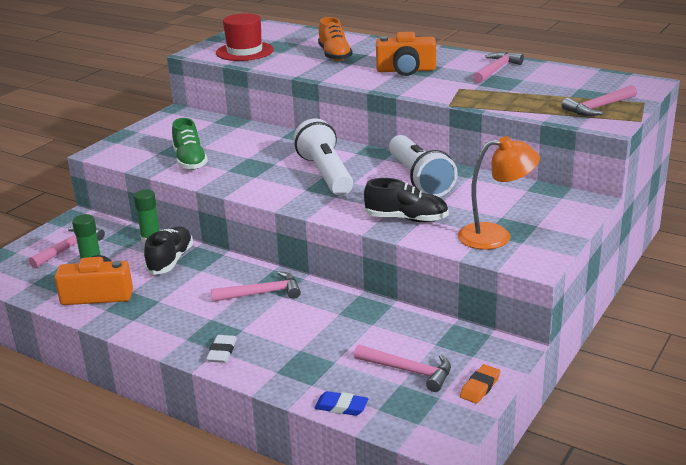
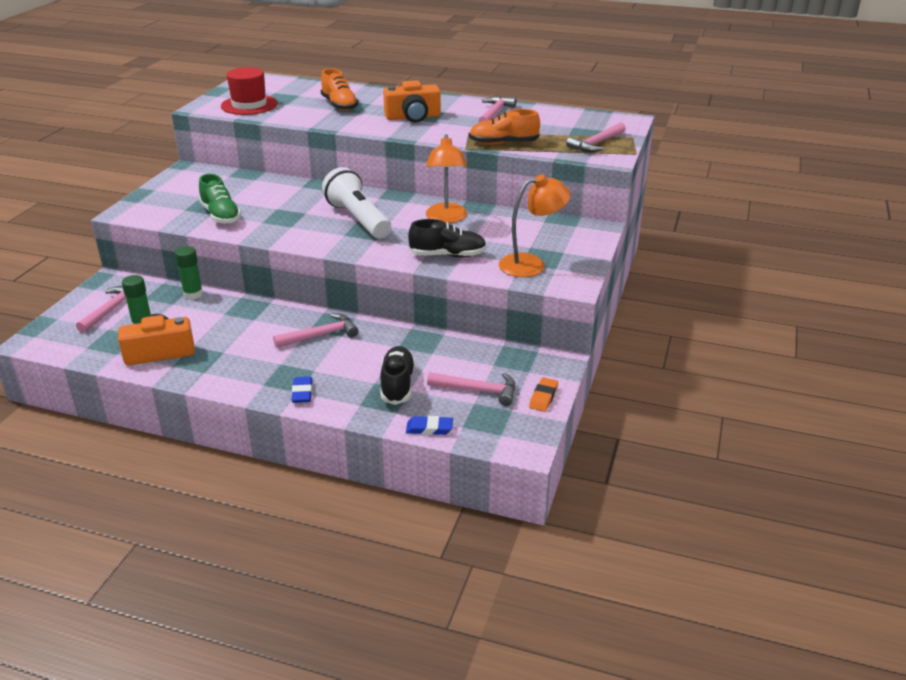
camera: 15 degrees left, 5 degrees up
(170, 261) = (220, 313): black shoe -> black shoe (397, 385)
(222, 352) = (302, 392): white eraser -> blue eraser
(419, 179) = (446, 218): white flashlight -> orange lamp
(492, 102) = (503, 143): none -> orange shoe

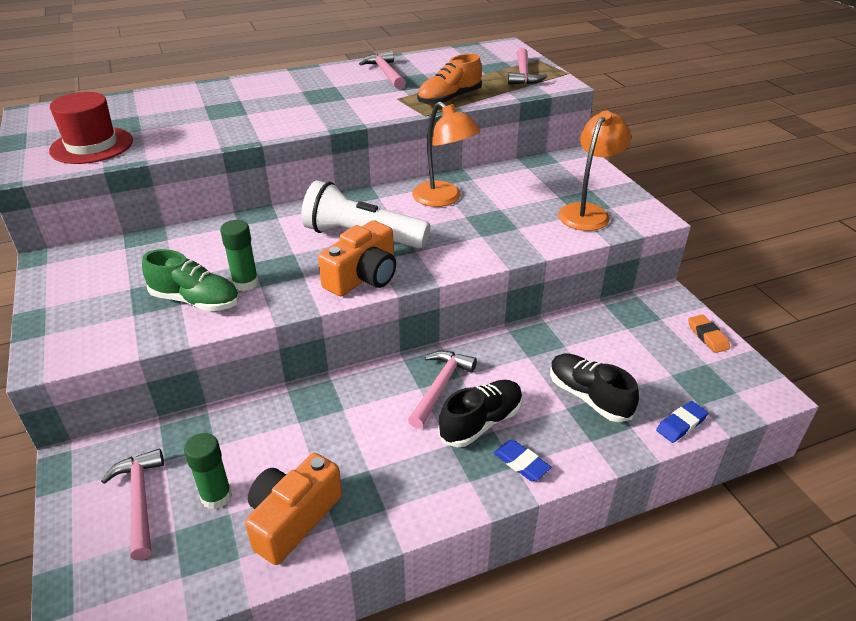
camera: 40 degrees left, 5 degrees up
(193, 294) = (224, 419): green glue stick -> green glue stick (245, 283)
(339, 105) = (209, 112): orange shoe -> none
(413, 117) = (314, 100): orange camera -> orange camera (363, 277)
(447, 255) = (508, 236): black shoe -> black shoe (481, 423)
(478, 390) = (656, 360): pink hammer -> none

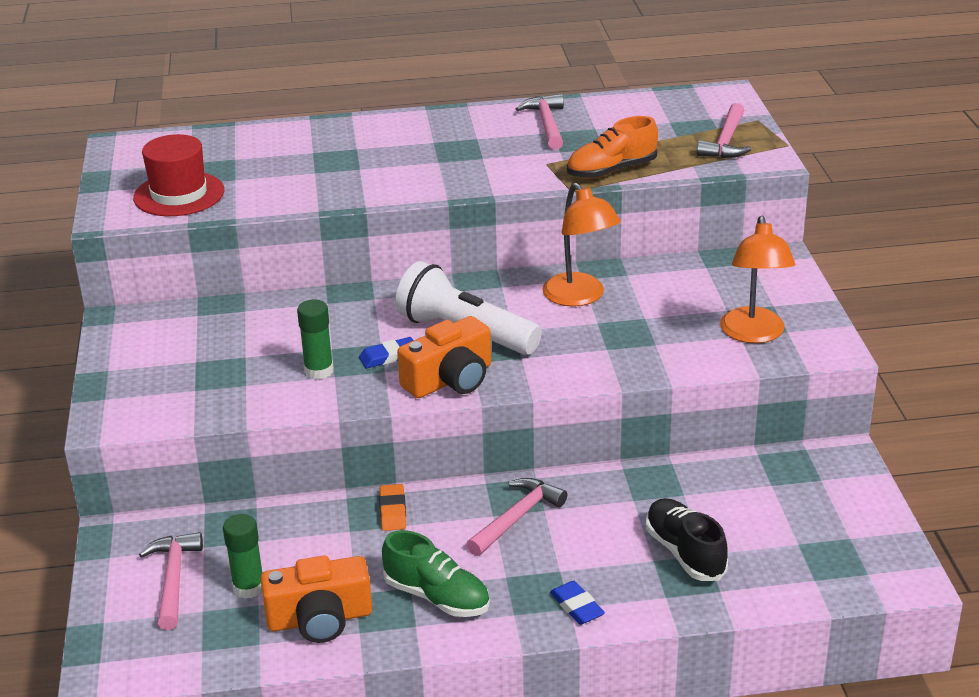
camera: 15 degrees right, 5 degrees down
(195, 301) = (262, 383): green shoe -> green shoe (437, 597)
(293, 518) = (320, 619): orange camera -> orange camera turned 150 degrees counterclockwise
(481, 423) = (548, 561): black shoe -> none
(588, 212) = (753, 334): orange lamp -> orange lamp turned 135 degrees clockwise
(681, 424) = (780, 596): blue eraser -> blue eraser (388, 356)
(707, 336) = (869, 507): orange eraser -> orange eraser (393, 511)

